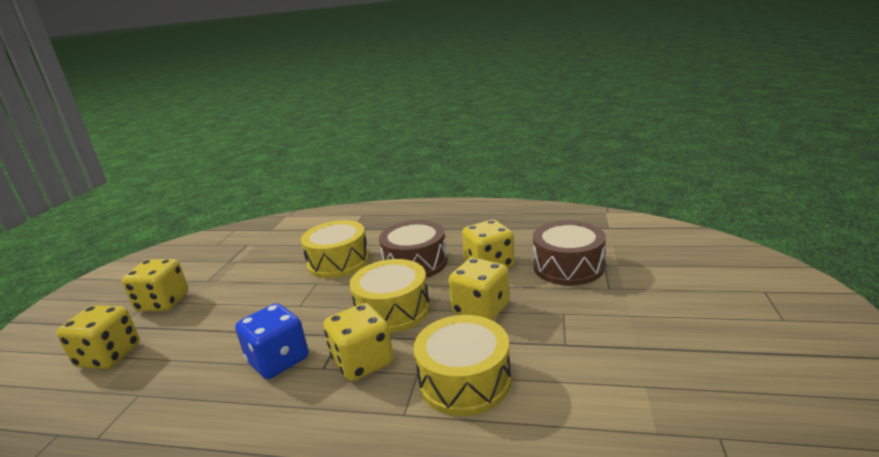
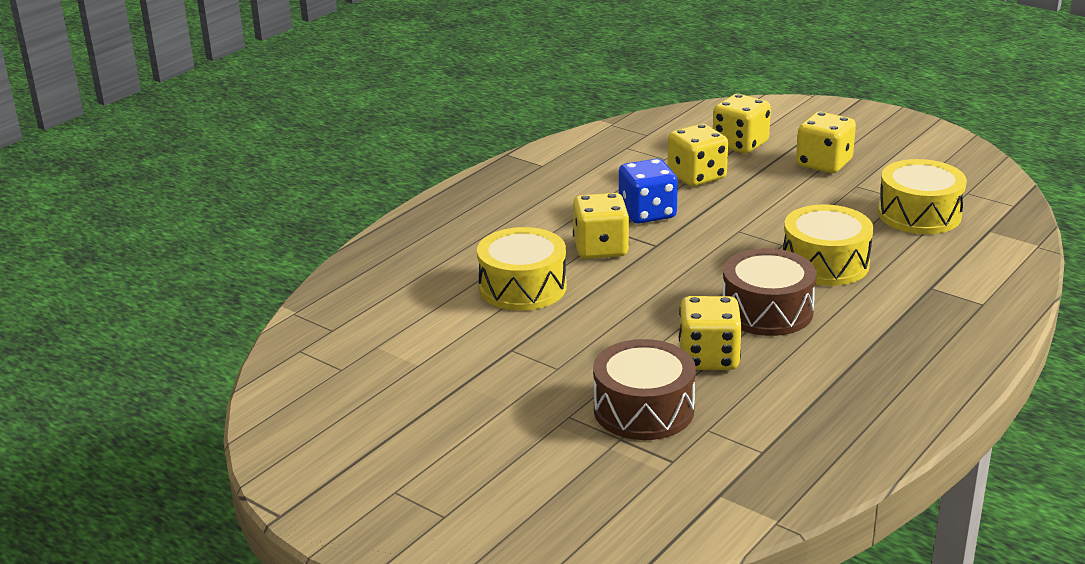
camera: 115 degrees right, 5 degrees up
(393, 310) = (671, 277): yellow drum -> yellow drum (919, 214)
(480, 309) = (617, 324): yellow dice -> yellow dice (697, 176)

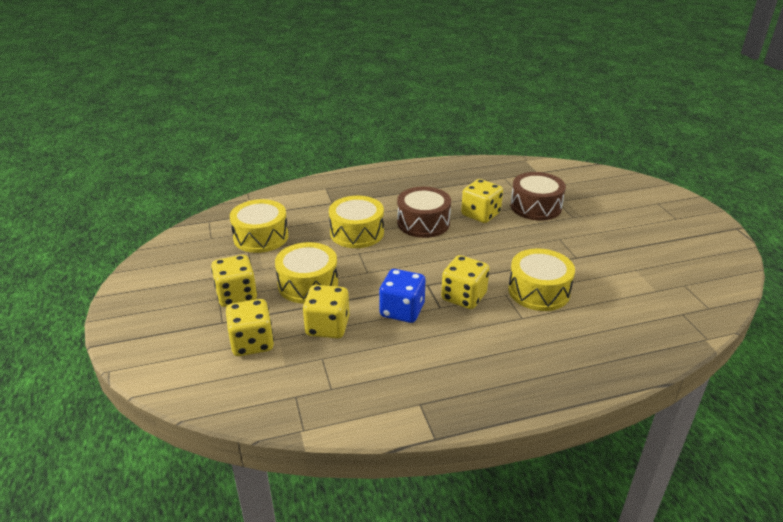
camera: 145 degrees left, 5 degrees up
(777, 197) = (308, 284): none -> yellow drum

